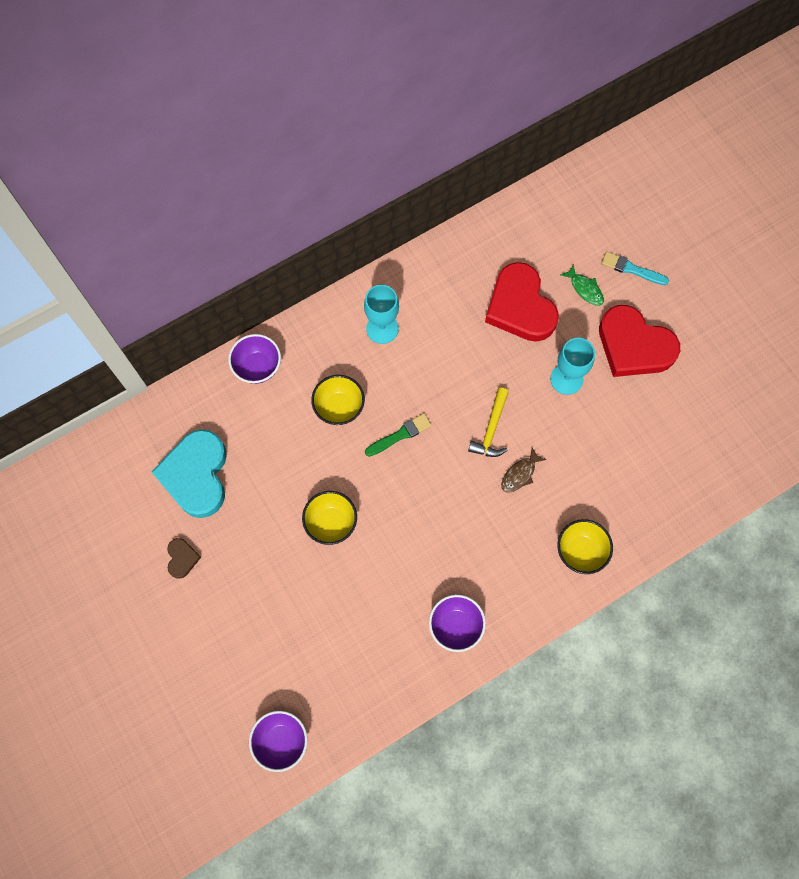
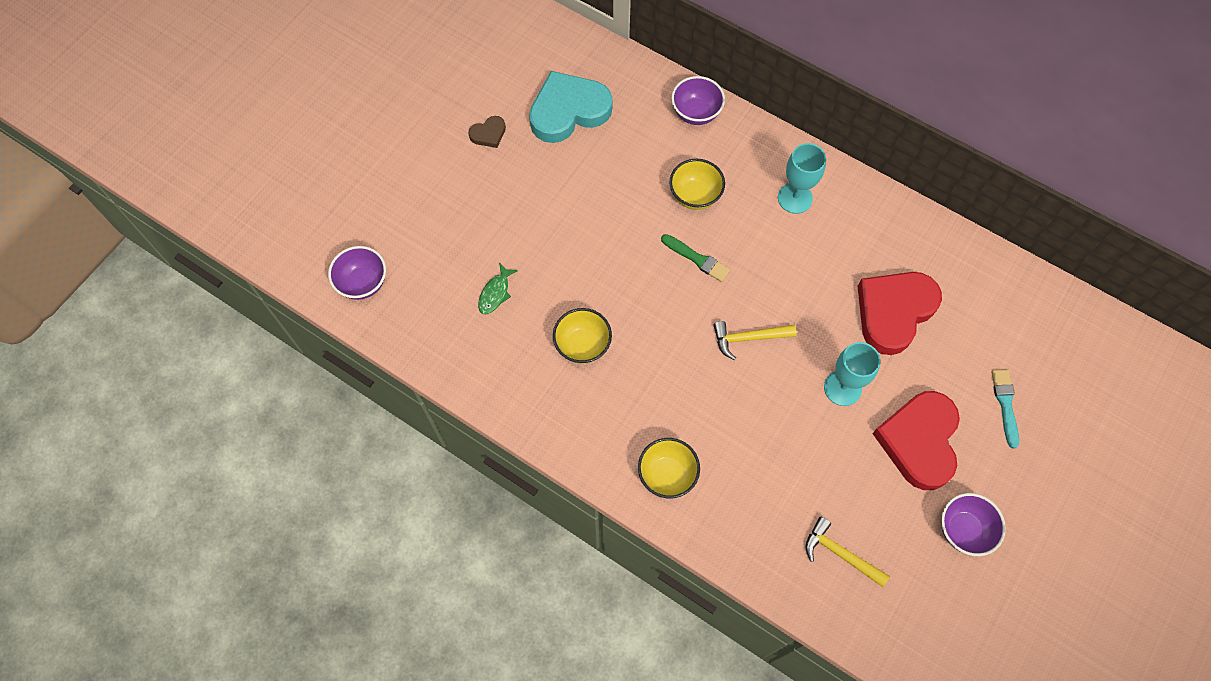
camera: 65 degrees right, 5 degrees down
(331, 523) = (580, 237): yellow bowl -> yellow bowl (582, 345)
(455, 626) = (535, 387): purple bowl -> purple bowl (963, 530)
(520, 474) = (716, 384): brown fish -> none
(585, 289) = (953, 366): green fish -> green fish (495, 293)
(697, 450) = (840, 553): none -> yellow hammer

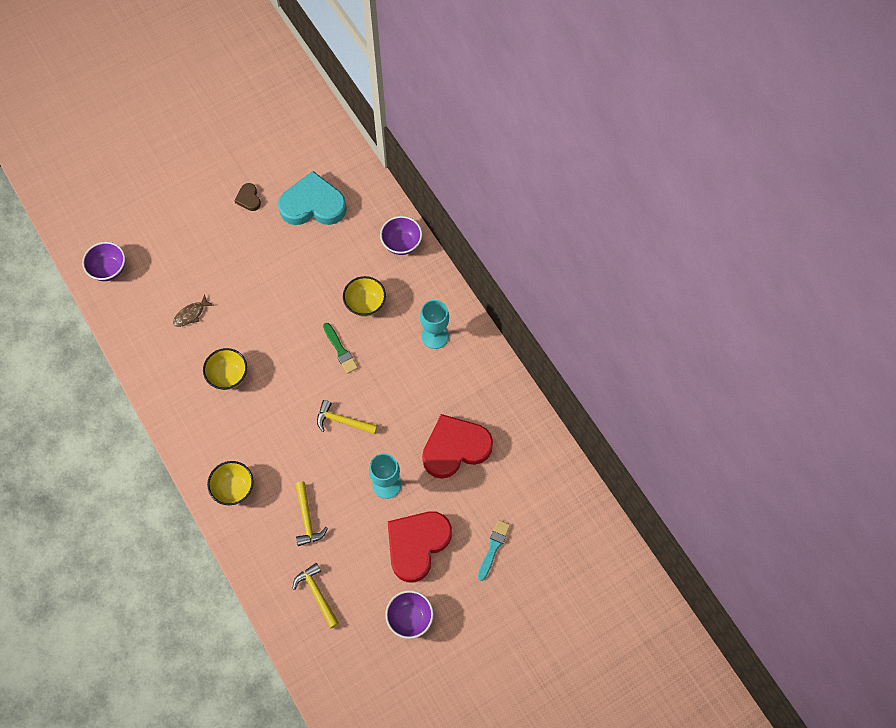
camera: 25 degrees right, 0 degrees up
(488, 134) = (249, 199): brown heart -> brown heart turned 75 degrees clockwise
(495, 293) = (191, 314): green fish -> brown fish
(775, 470) = (307, 518): none -> yellow hammer

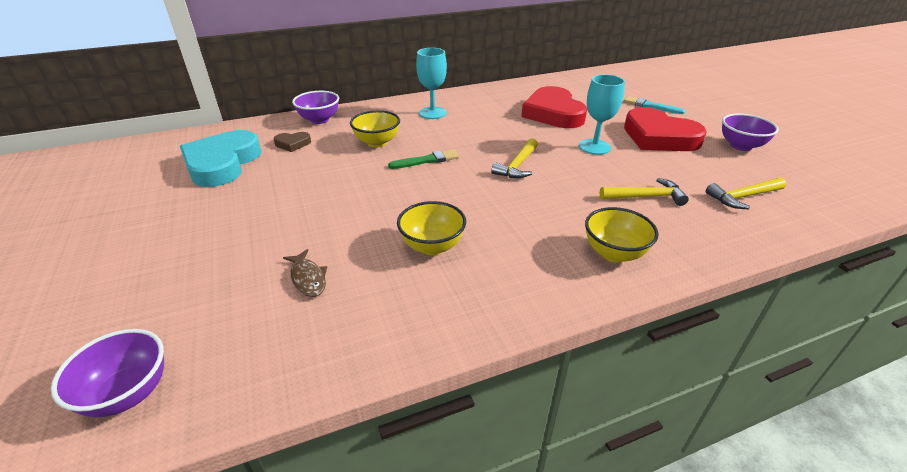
camera: 80 degrees left, 30 degrees down
(249, 199) = (161, 209): brown heart -> brown heart (292, 144)

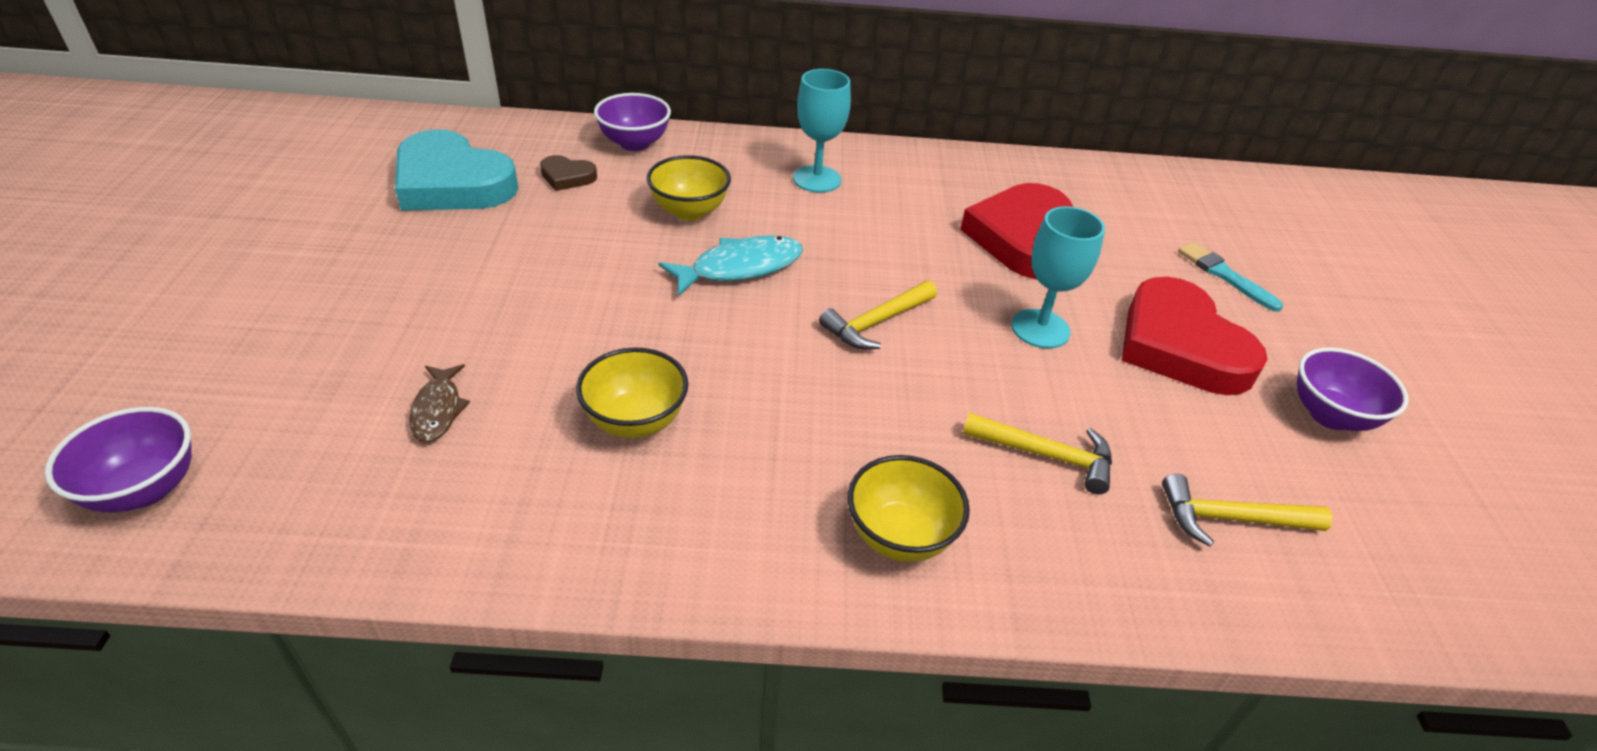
camera: 20 degrees right, 5 degrees up
(222, 163) = (452, 183): turquoise heart -> turquoise heart turned 90 degrees counterclockwise
(427, 160) = (740, 268): green brush -> turquoise fish

